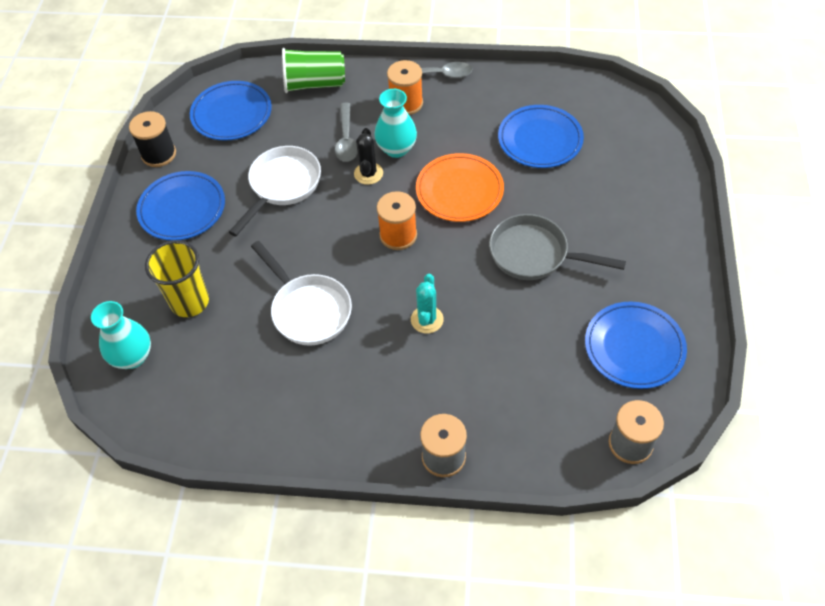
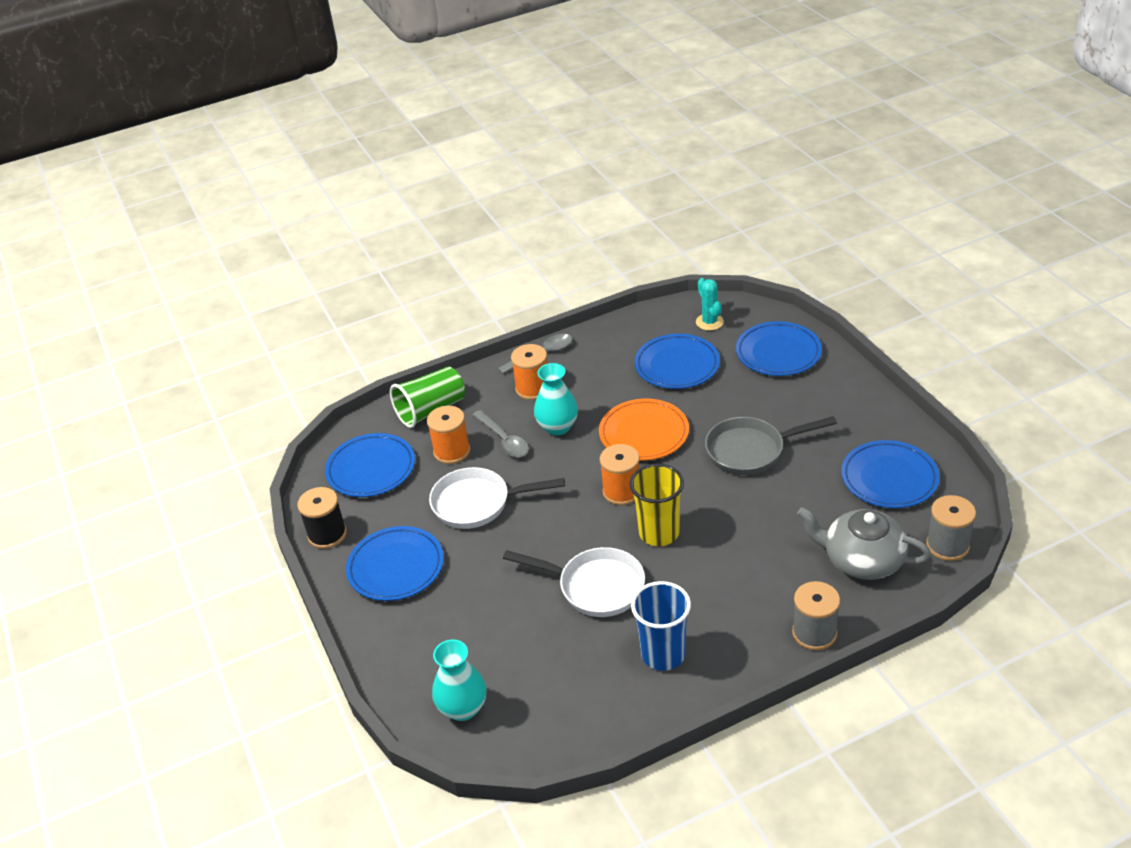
camera: 30 degrees left, 15 degrees down
(190, 302) = (477, 637): yellow cup -> yellow cup (659, 533)
(282, 186) = (477, 503): white pan -> white pan turned 90 degrees counterclockwise
(300, 129) = (452, 451): none -> orange spool
(309, 401) = (663, 654): none -> blue cup
(368, 173) = (550, 457): black cactus -> none
(427, 319) = (706, 542): turquoise cactus -> turquoise cactus (709, 322)
(542, 412) = (862, 559): none -> grey teapot
(638, 171) = (778, 353): none -> blue plate

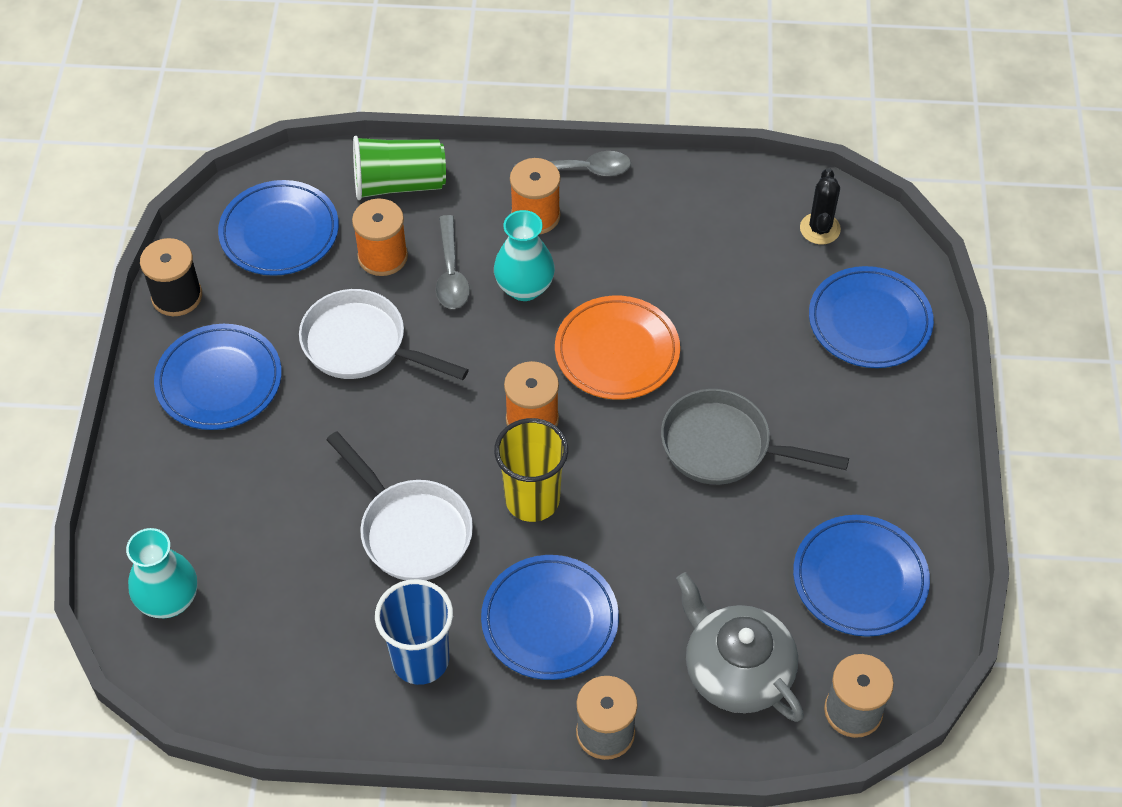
camera: 25 degrees right, 15 degrees up
(677, 365) = (730, 273): blue plate -> blue plate (550, 620)
(709, 322) = (820, 229): turquoise cactus -> black cactus

